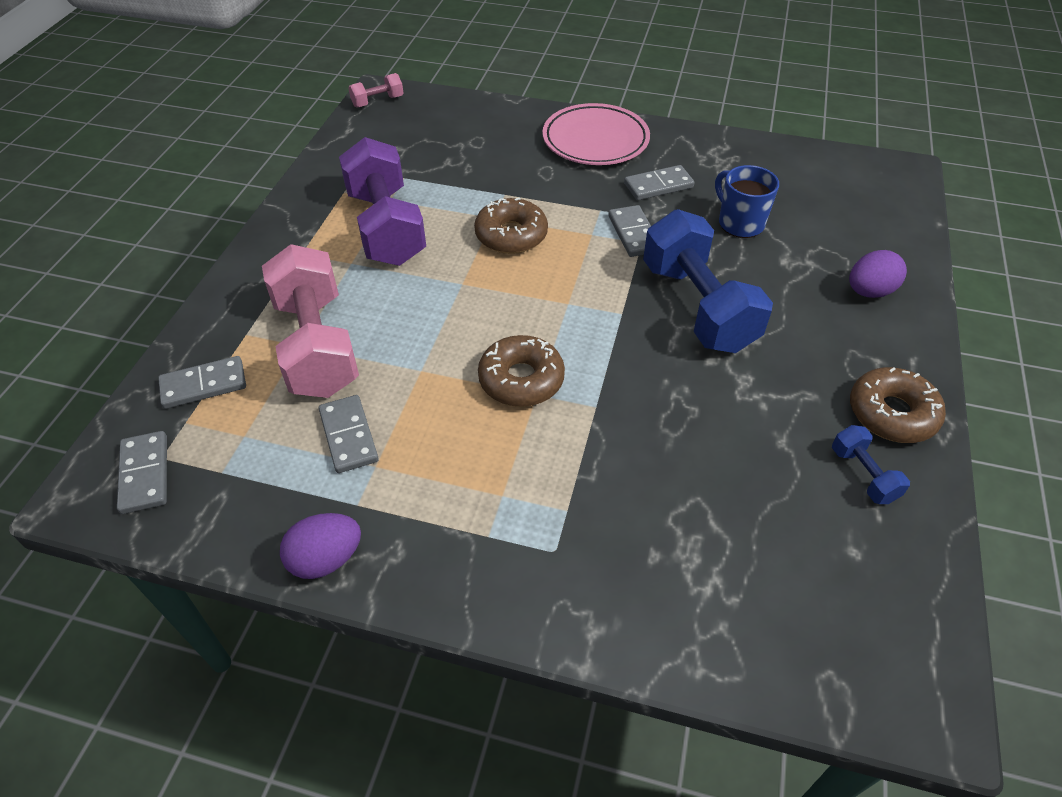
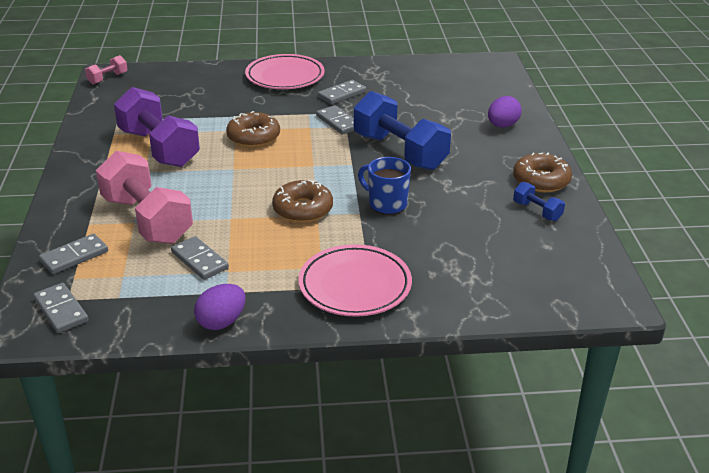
camera: 20 degrees left, 15 degrees down
(533, 546) = (355, 285): none -> pink plate
(739, 223) = (405, 105): blue mug -> blue mug (386, 204)

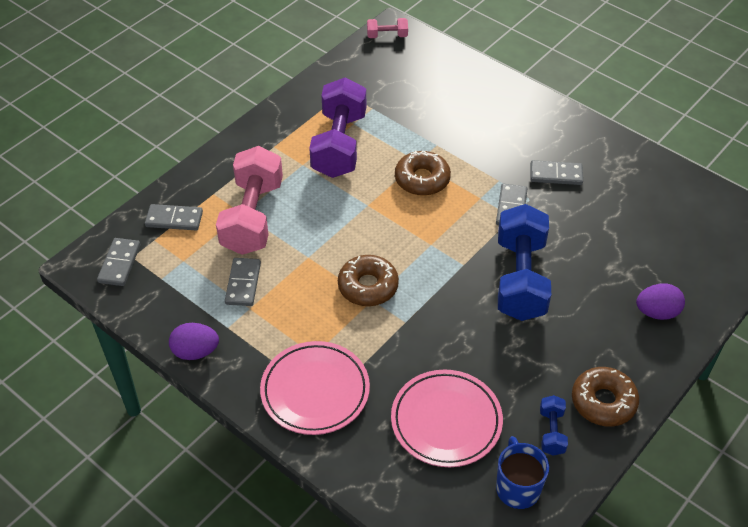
camera: 45 degrees right, 15 degrees up
(285, 76) = (532, 120): pink plate -> pink plate (446, 421)
(386, 204) = (437, 328): blue mug -> blue mug (517, 487)

